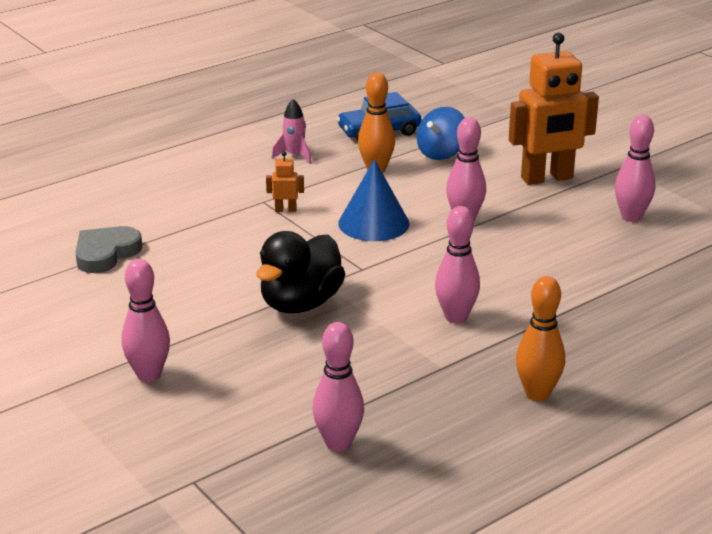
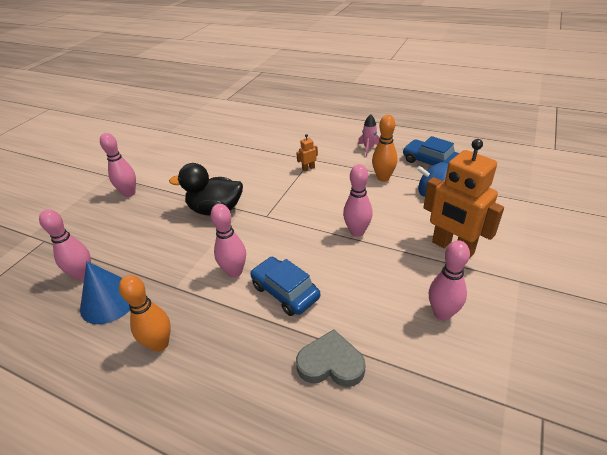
camera: 65 degrees right, 10 degrees up
(106, 253) = (227, 142): grey heart -> grey heart (331, 363)
(285, 210) = (308, 168): orange robot -> orange robot turned 90 degrees counterclockwise
(373, 223) = (320, 200): blue cone -> blue cone (109, 300)
(524, 292) = (285, 292): none -> blue car

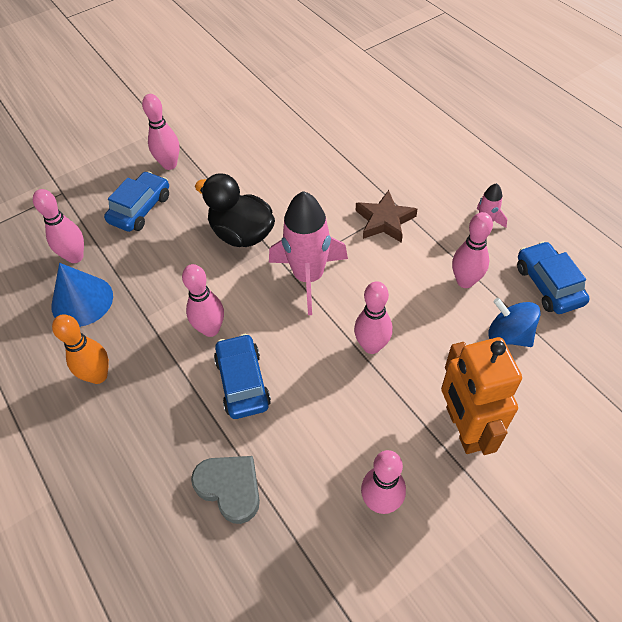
camera: 30 degrees right, 15 degrees up
(123, 225) = (140, 209): none -> blue car
(283, 214) = (309, 277): none -> pink rocket
(308, 168) = (384, 221): orange robot -> brown star
(383, 178) = (465, 281): orange bowling pin -> pink bowling pin

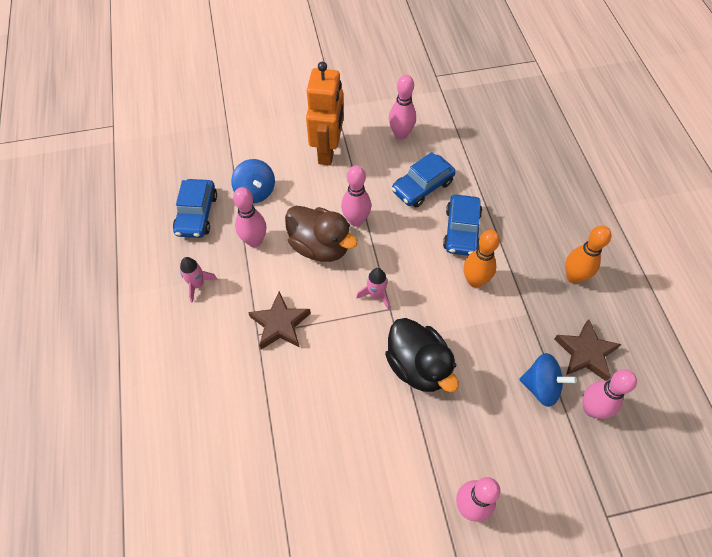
camera: 160 degrees left, 5 degrees up
(82, 301) = (585, 353): blue cone -> brown star
(124, 258) = (541, 386): none -> blue spinning top
(140, 209) = (515, 447): blue car -> blue car (422, 186)
(210, 329) = (474, 281): pink bowling pin -> orange bowling pin
(230, 488) = (490, 171): grey heart -> none
(309, 277) = (376, 295): pink rocket -> pink rocket, size x0.48
(393, 302) = (320, 246): none -> brown duck

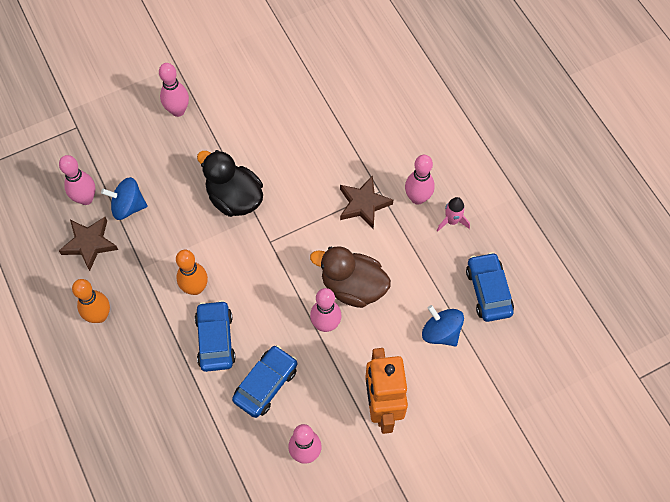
camera: 165 degrees right, 5 degrees up
(254, 241) = (418, 276): pink bowling pin -> pink bowling pin (417, 198)
(376, 295) = (286, 251): pink rocket -> none

